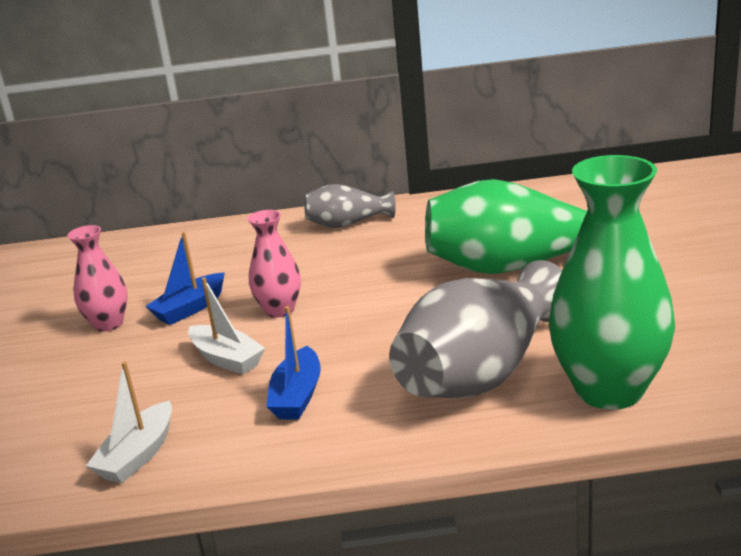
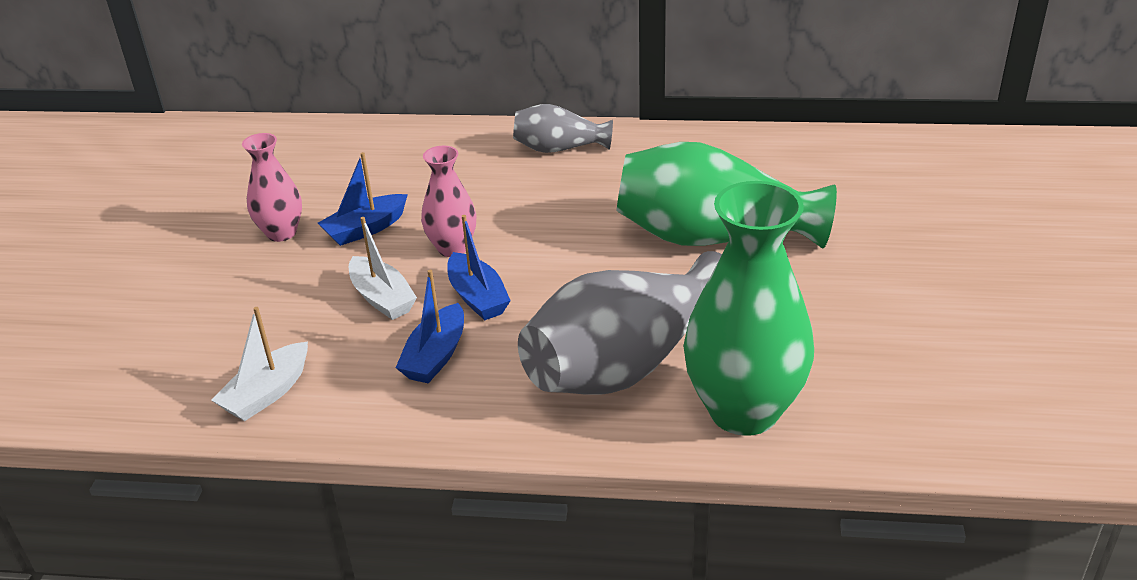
camera: 10 degrees right, 10 degrees up
(319, 343) = (477, 297): none -> blue boat

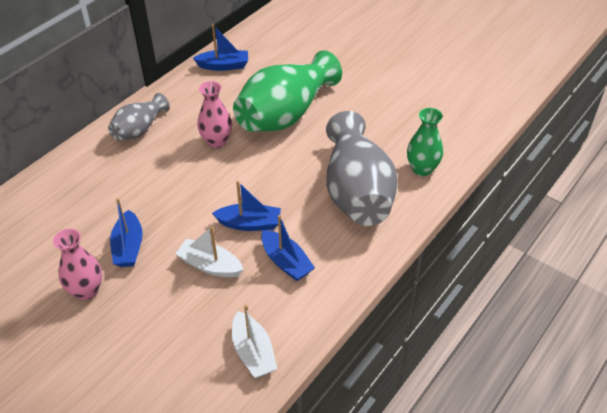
camera: 60 degrees left, 10 degrees up
(382, 298) = (210, 265): white boat -> white boat turned 150 degrees counterclockwise
(452, 248) = (191, 215): pink vase -> pink vase (217, 141)
(743, 411) = (422, 169): green vase -> green vase, size x0.53
(746, 150) = (224, 66): none -> blue boat

